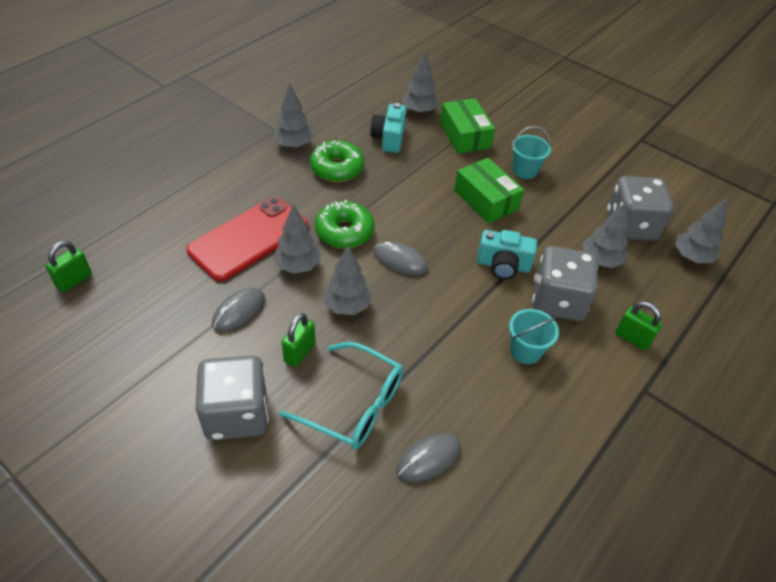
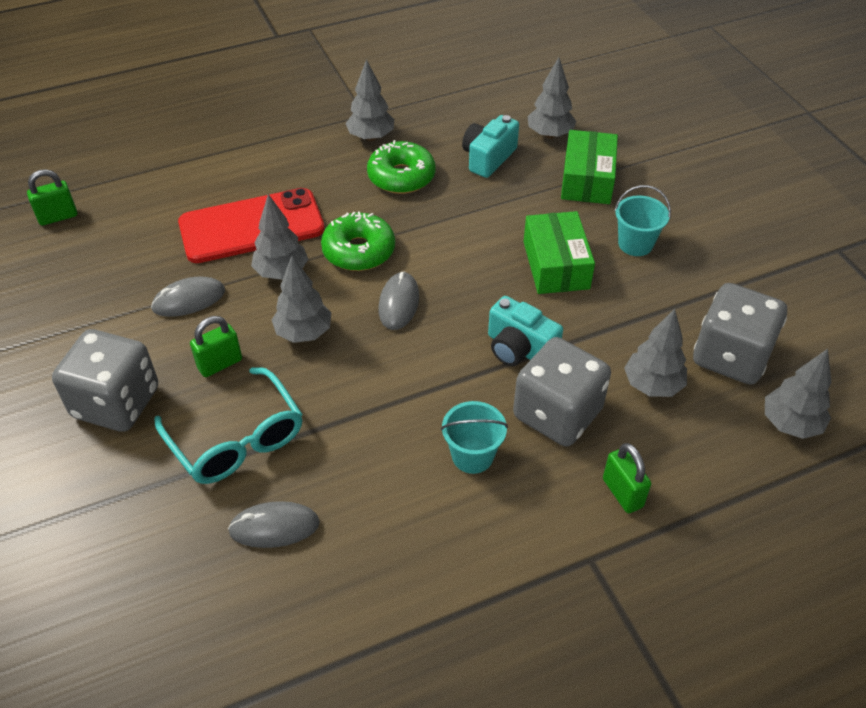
camera: 30 degrees right, 0 degrees up
(400, 261) = (399, 303): grey mouse -> grey mouse turned 45 degrees clockwise

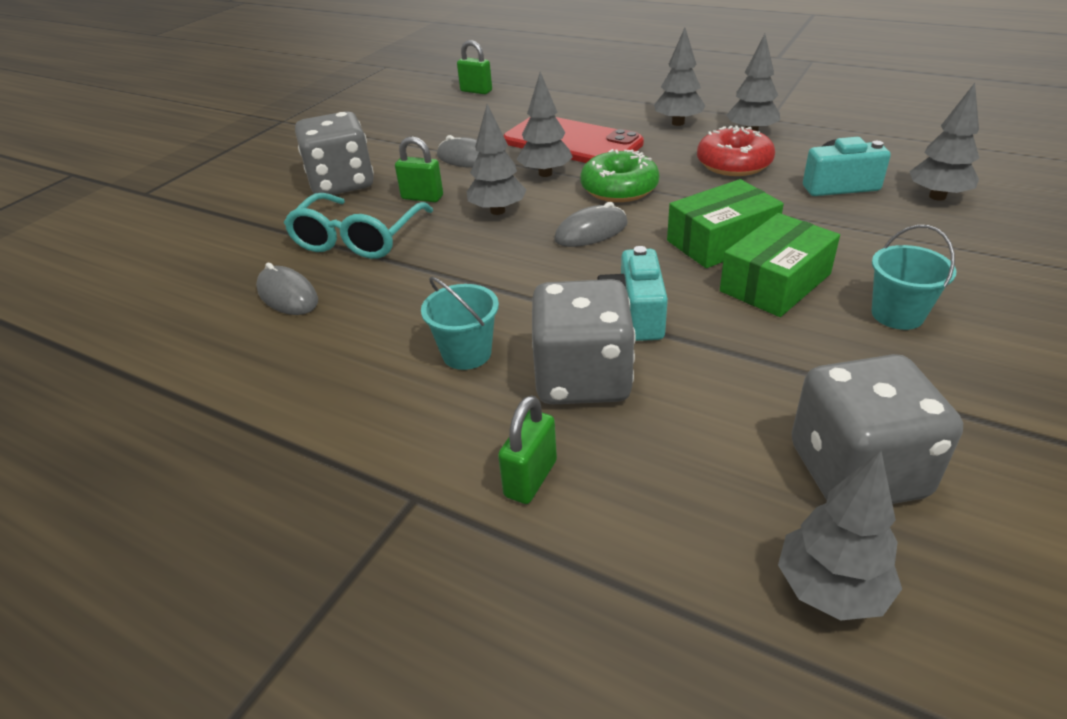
camera: 55 degrees right, 10 degrees down
(401, 177) = (734, 164): green donut -> red donut
(587, 179) = (925, 243): green box -> green box (721, 241)
(652, 385) = (714, 427): grey tree -> grey tree (678, 123)

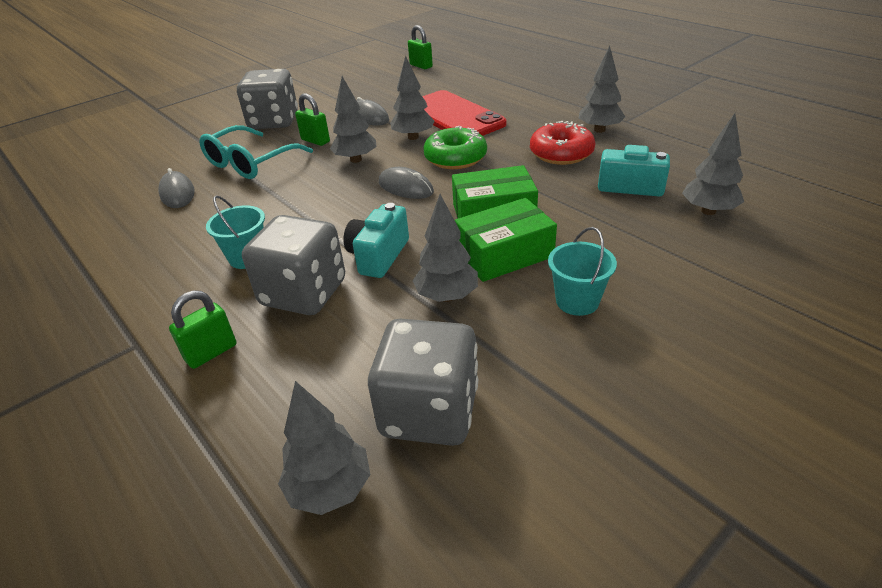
camera: 20 degrees right, 0 degrees up
(591, 232) = (405, 187): grey mouse -> grey mouse turned 45 degrees clockwise
(678, 123) = (548, 113): grey tree -> grey tree (447, 296)

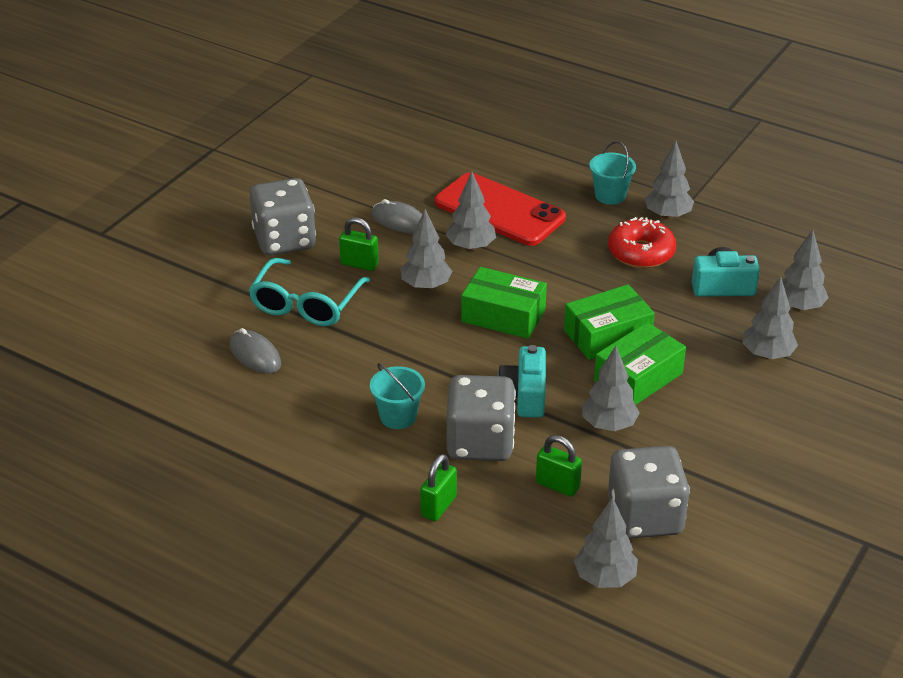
camera: 20 degrees left, 0 degrees up
(405, 187) = (503, 315): grey mouse -> green box
(421, 66) = (410, 127): green padlock -> green padlock (557, 485)
(455, 158) = (534, 271): green donut -> none
(577, 301) = (717, 412): turquoise bucket -> turquoise bucket (610, 195)
(658, 251) = (767, 355): none -> grey tree

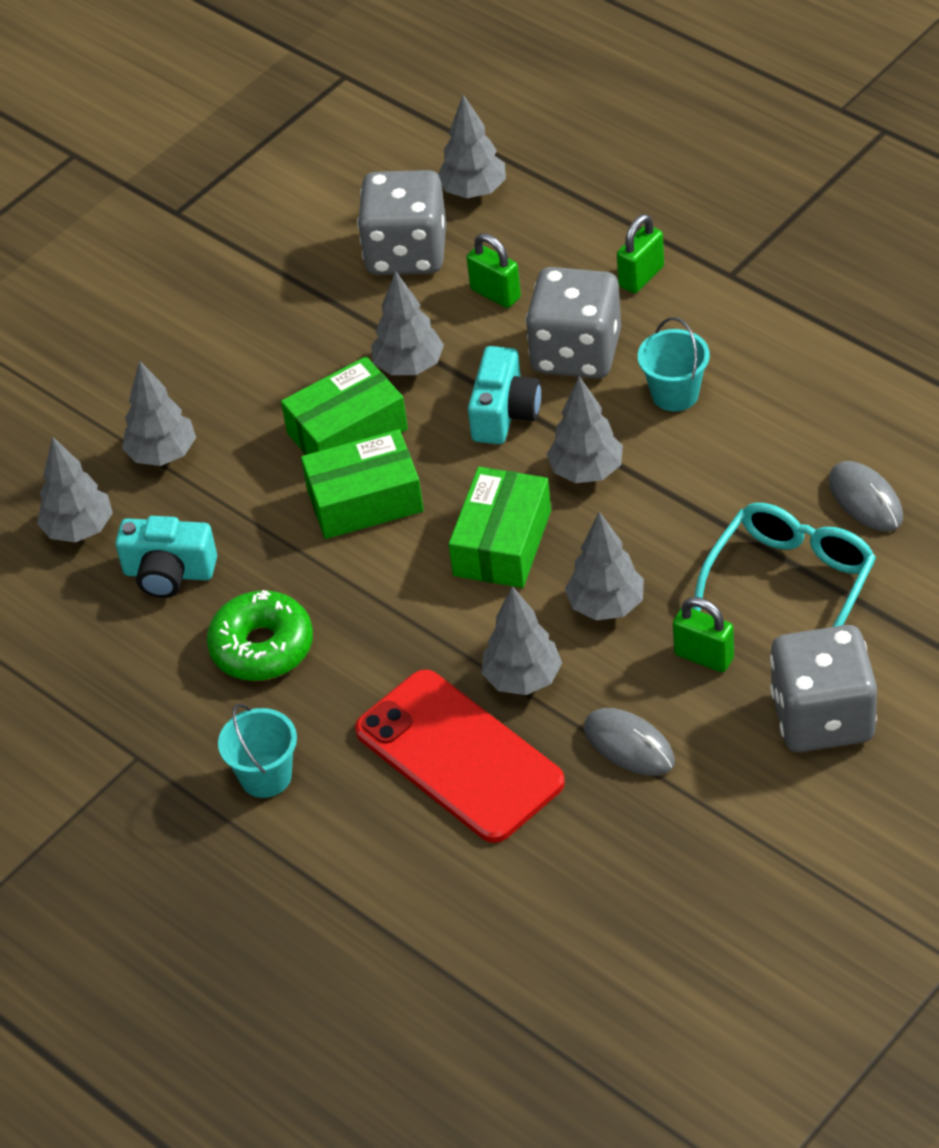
camera: 165 degrees left, 10 degrees up
(503, 315) = (502, 543): green box -> green box turned 75 degrees clockwise
(641, 252) = (262, 647): red donut -> green donut
(667, 215) = (190, 722): grey tree -> grey tree (586, 471)

